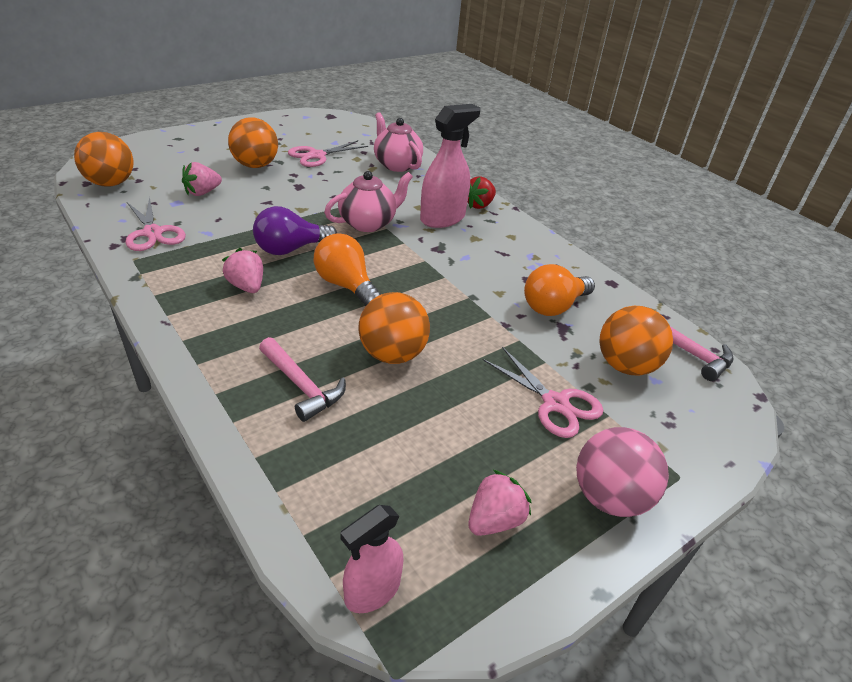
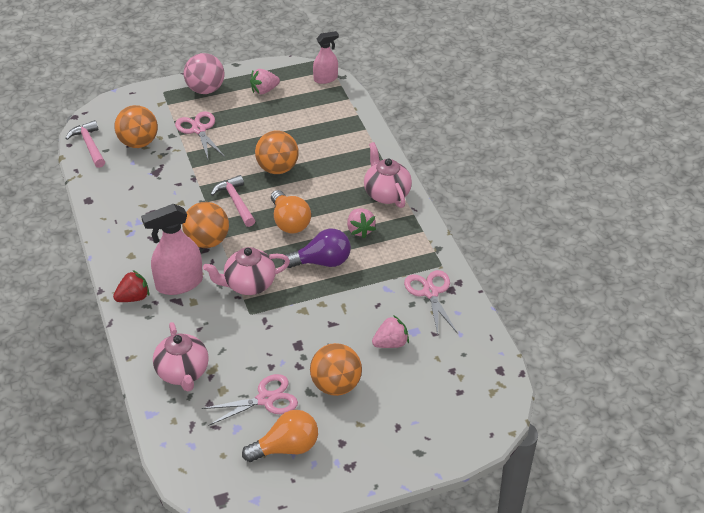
camera: 160 degrees left, 5 degrees up
(110, 183) = (477, 366): orange ball -> orange ball (207, 241)
(209, 338) = (386, 194): none -> pink teapot
(301, 386) = (336, 158): pink hammer -> pink hammer (235, 202)
(553, 306) = (150, 187): orange light bulb -> orange light bulb (286, 448)

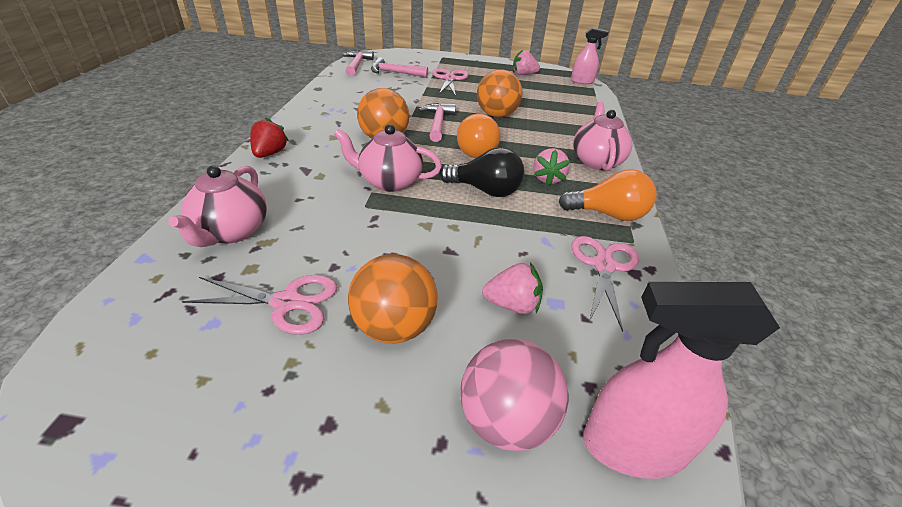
camera: 25 degrees right, 5 degrees down
(133, 298) = (270, 154): red strawberry -> red strawberry turned 75 degrees counterclockwise
(138, 143) = (394, 73): orange ball -> pink hammer
(179, 283) = (323, 158): pink spray bottle -> pink spray bottle (633, 446)
(205, 90) = (476, 63): pink ball -> pink ball (506, 420)
(286, 448) = (241, 388): orange light bulb -> orange light bulb (608, 214)
(322, 262) = (485, 190): purple light bulb -> black light bulb

